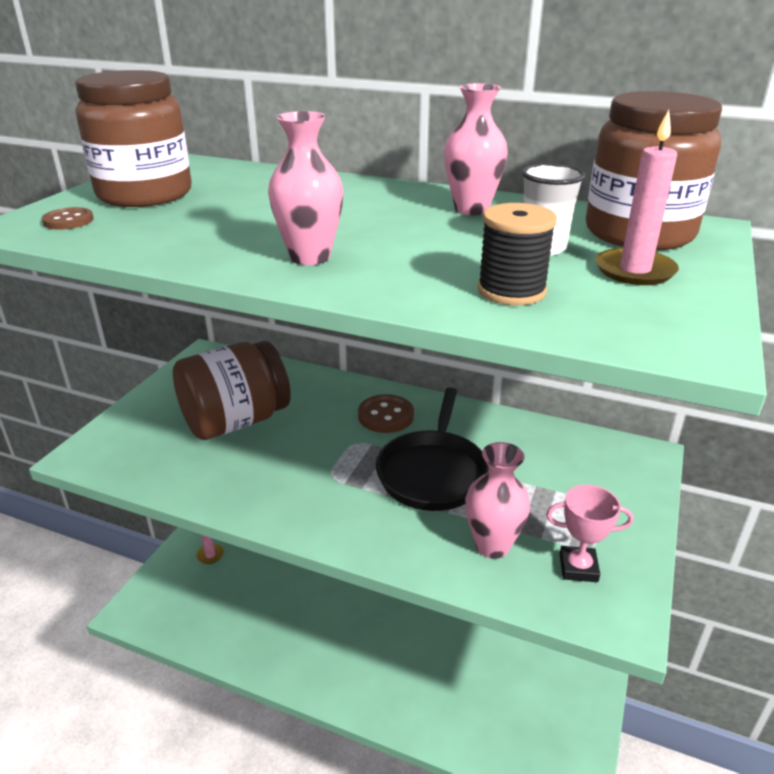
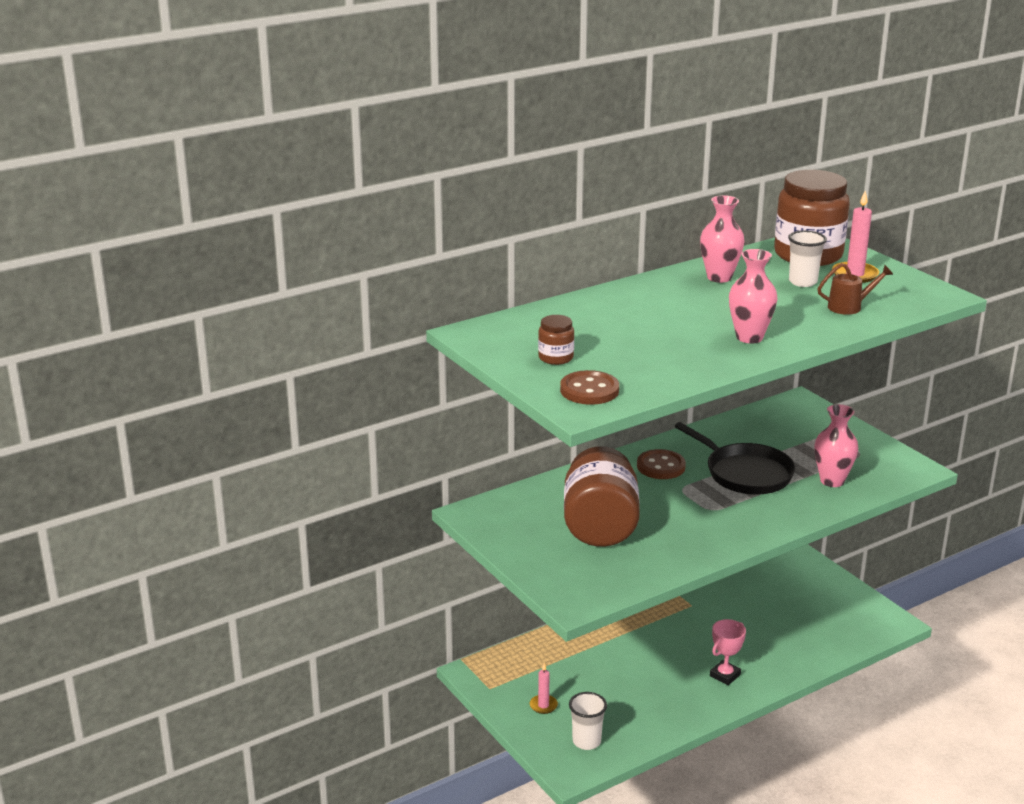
camera: 55 degrees left, 5 degrees down
(68, 221) = (589, 390): brown button -> brown button, size x1.55
(145, 194) = (556, 358): brown jar -> brown jar, size x0.44
(176, 604) = (586, 741): none -> white cup
(511, 291) = (849, 307): black spool -> brown watering can
(578, 568) = (872, 464): pink trophy -> pink trophy (725, 675)

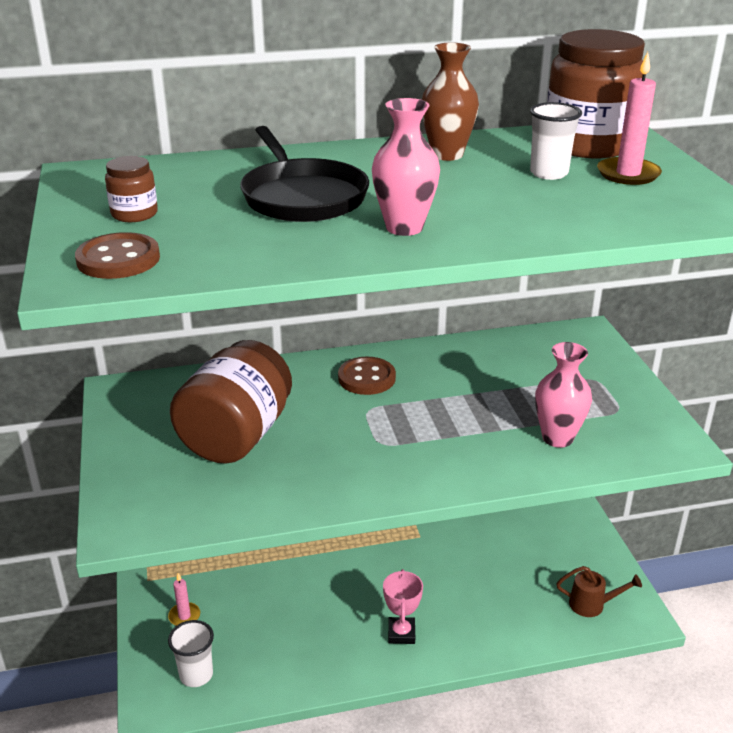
camera: 20 degrees right, 5 degrees up
(719, 277) = (447, 155): pink vase -> brown vase
(725, 675) = (401, 633): pink trophy -> pink trophy turned 60 degrees counterclockwise
(745, 473) = (457, 406): black pan -> black pan (302, 197)
(849, 307) = (582, 211): brown watering can -> brown watering can (592, 604)

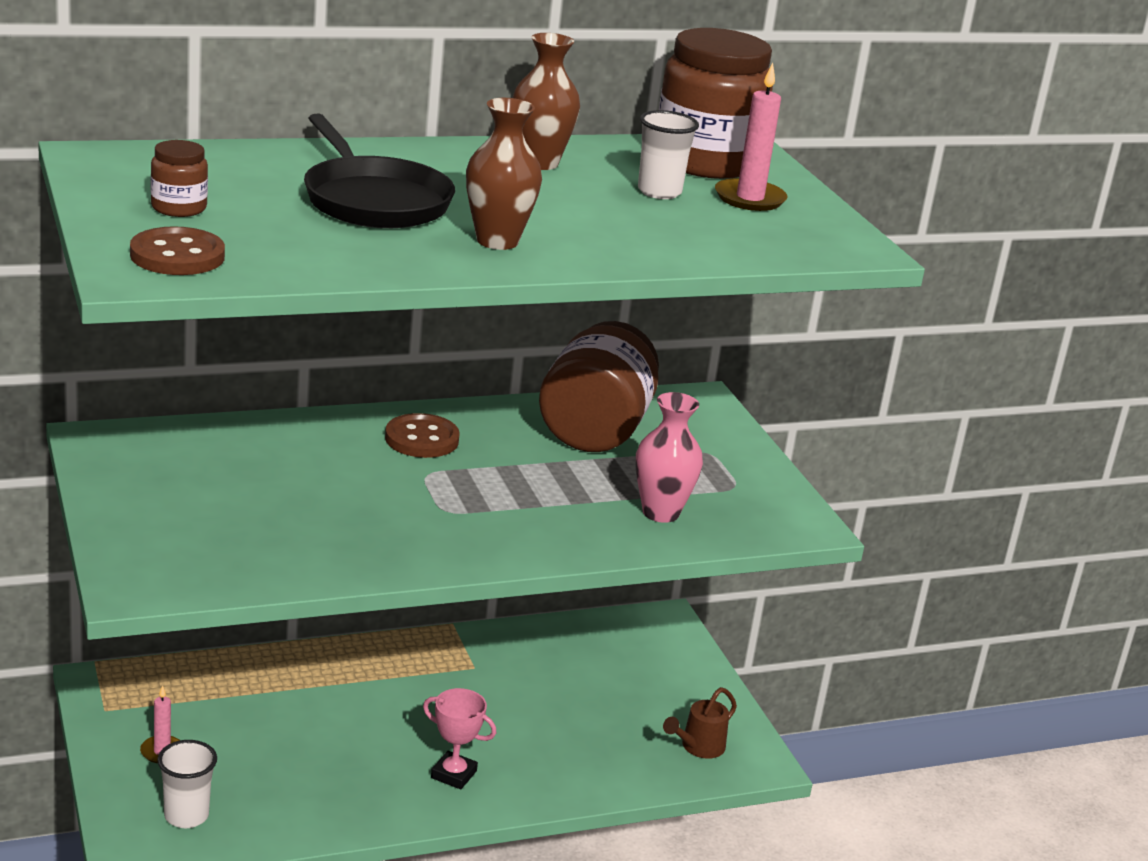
camera: 10 degrees left, 5 degrees down
(236, 436) = (263, 496): brown jar -> brown jar (595, 429)
(401, 633) = (453, 774): pink trophy -> pink trophy turned 60 degrees counterclockwise
(404, 227) = (497, 241): pink vase -> brown vase
(592, 604) = (698, 747): brown watering can -> brown watering can turned 135 degrees clockwise

